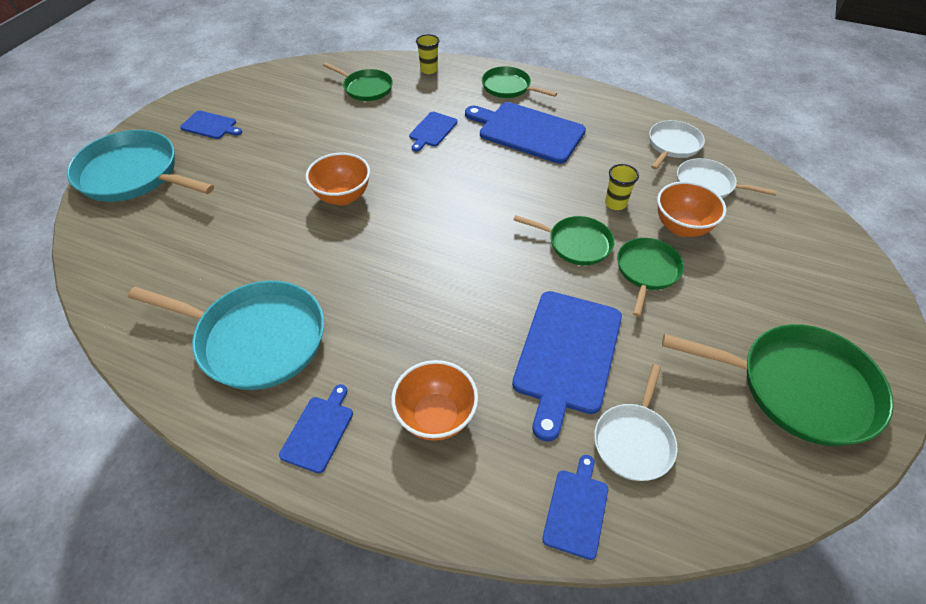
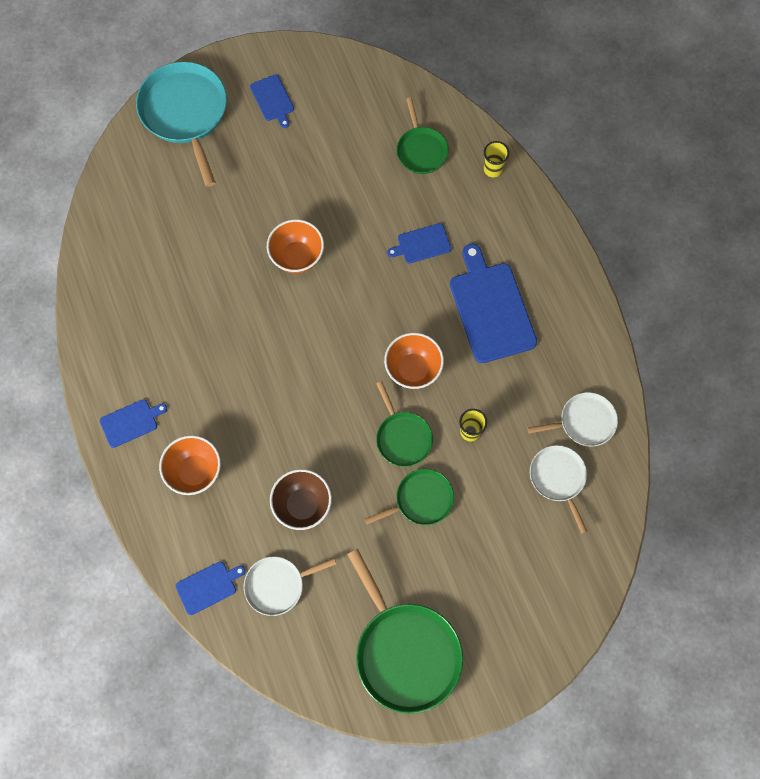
camera: 45 degrees right, 20 degrees up
(256, 338) = (149, 329): turquoise pan -> none
(508, 87) = (533, 247): green pan -> none
(567, 355) = (302, 505): blue cutting board -> brown bowl
(681, 227) = (489, 492): orange bowl -> orange bowl (413, 369)

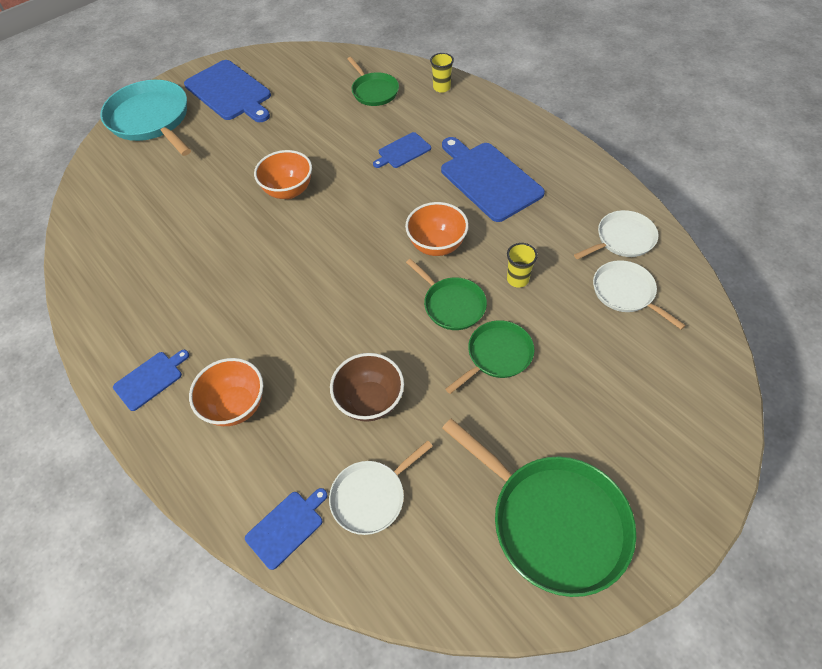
camera: 15 degrees left, 15 degrees down
(273, 100) = (230, 92): blue cutting board -> blue cutting board, size x1.95

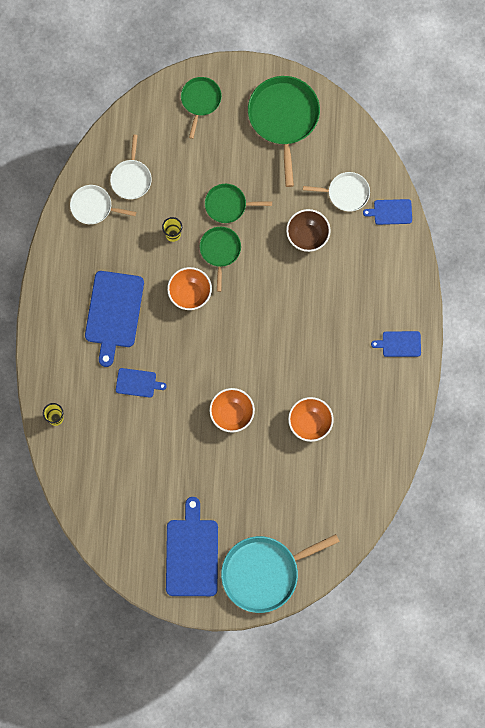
camera: 140 degrees left, 20 degrees up
(151, 120) = (264, 573): turquoise pan -> turquoise pan turned 60 degrees clockwise
(236, 406) = (369, 290): orange bowl -> orange bowl (310, 423)
(374, 91) = (100, 458): green pan -> green pan (200, 101)

